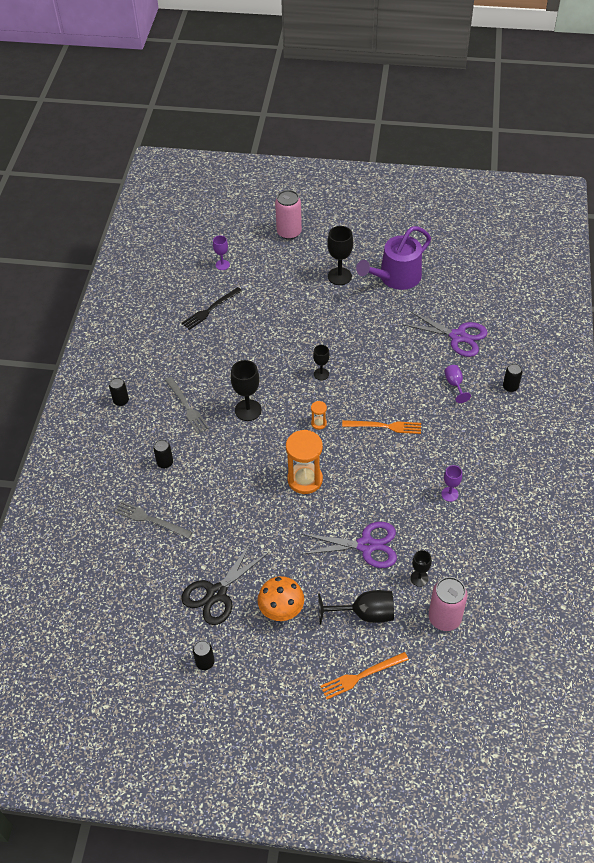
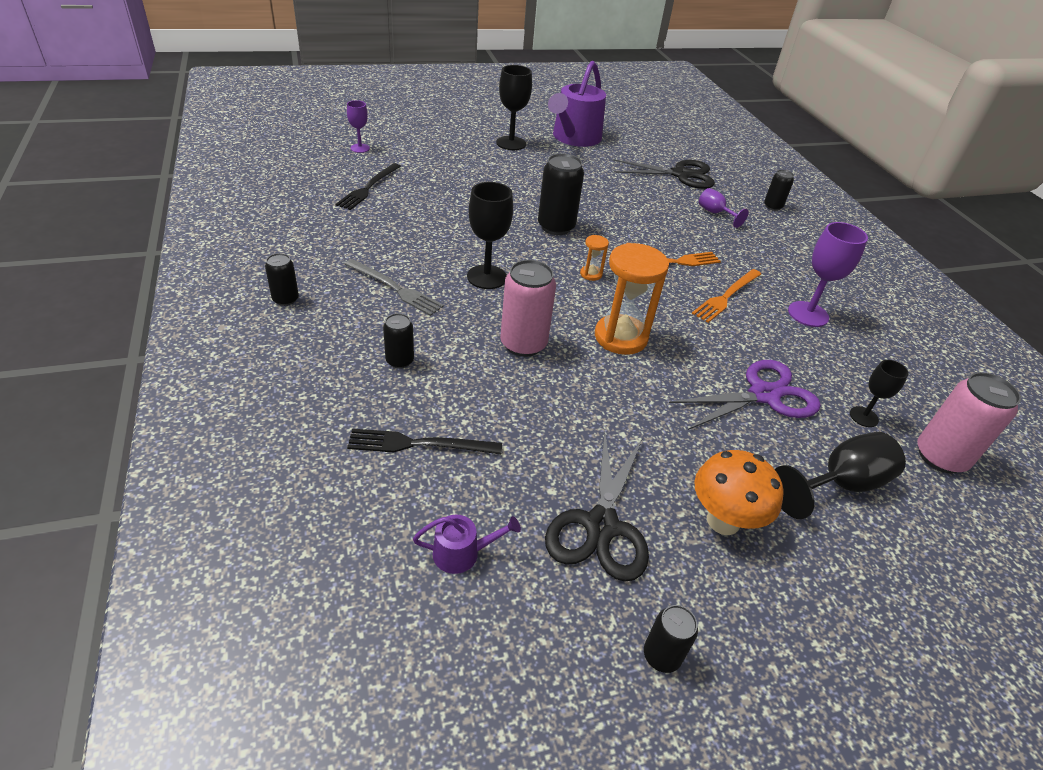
camera: 30 degrees left, 10 degrees down
(142, 585) = (461, 553): none -> purple watering can
(150, 520) = (419, 444): grey fork -> black fork
(289, 232) = (425, 116): pink can -> pink can (523, 344)
(321, 374) = (556, 227): black goblet -> black can
(361, 676) = (917, 580): orange fork -> orange fork (726, 296)
(449, 494) = (808, 314): purple goblet -> purple goblet, size x1.68
(458, 336) = (680, 174): purple scissors -> black scissors

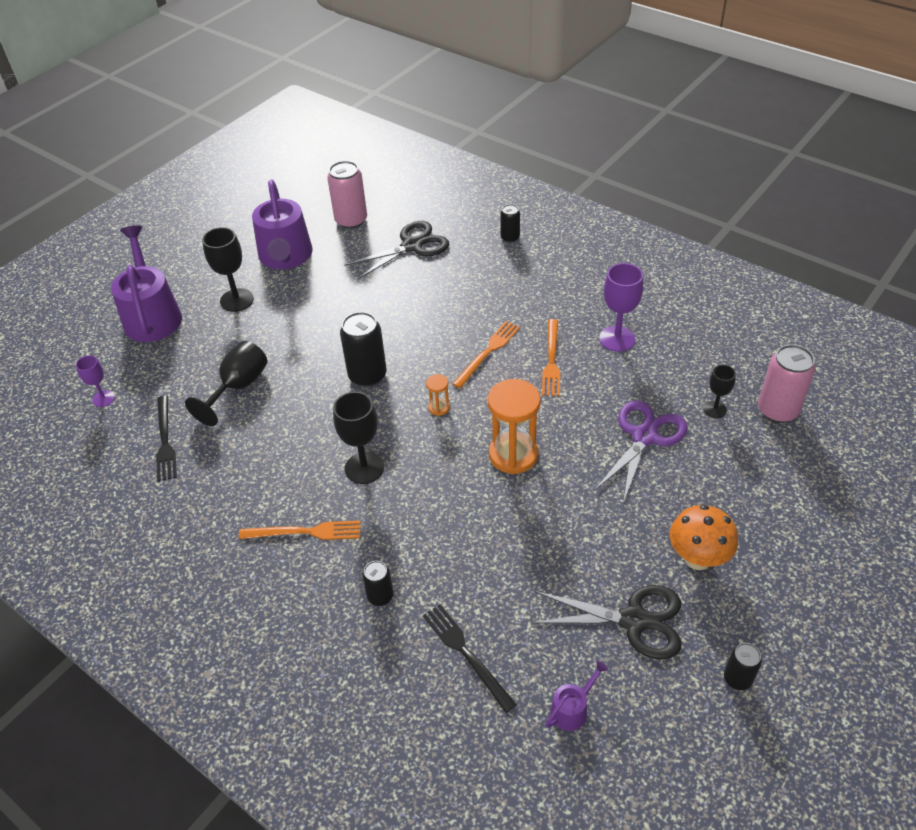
camera: 30 degrees left, 5 degrees up
(285, 299) = (229, 609): black can -> none
(395, 288) = (305, 532): grey fork -> orange fork
(419, 444) = (466, 653): black fork -> black fork turned 90 degrees clockwise
(444, 125) = (152, 316): none -> purple watering can
(523, 344) = (452, 512): pink can -> pink can (351, 220)
(601, 525) = (634, 620): black scissors -> black scissors turned 60 degrees counterclockwise
(715, 213) = (474, 275): purple goblet -> none
(840, 484) = (739, 477): black goblet -> black goblet (238, 387)

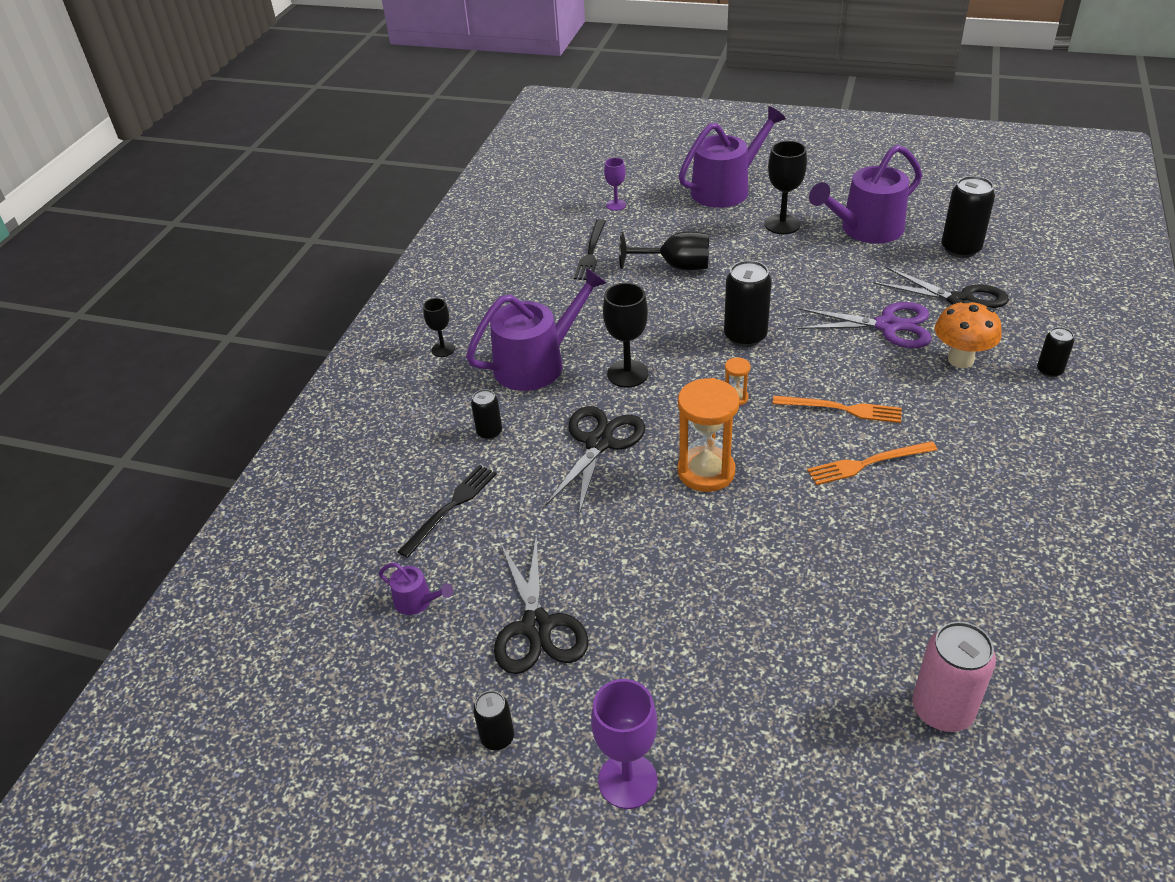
camera: 70 degrees right, 5 degrees down
(165, 441) = (591, 252): black fork -> black fork turned 45 degrees counterclockwise
(305, 532) = (536, 363): orange fork -> purple watering can
(351, 220) = (960, 249): pink can -> black can
(441, 515) = (599, 443): none -> black scissors
(617, 339) = (950, 512): purple goblet -> purple goblet (627, 781)
(644, 437) = (802, 576): purple scissors -> purple scissors (887, 326)
(697, 558) = (644, 667): orange mushroom -> orange mushroom (960, 360)
(715, 409) = (895, 638): black goblet -> black goblet (443, 349)

